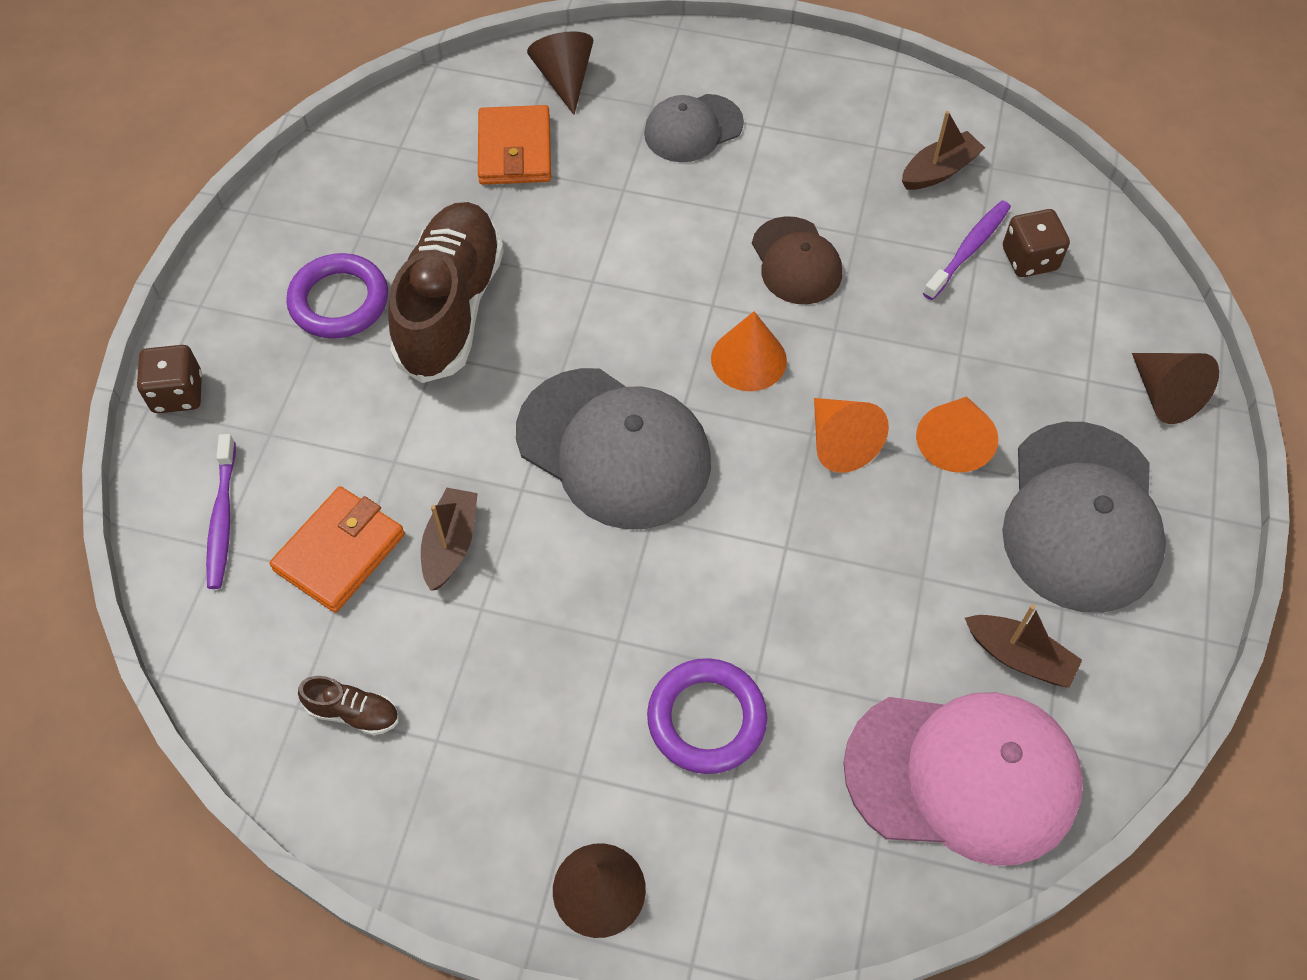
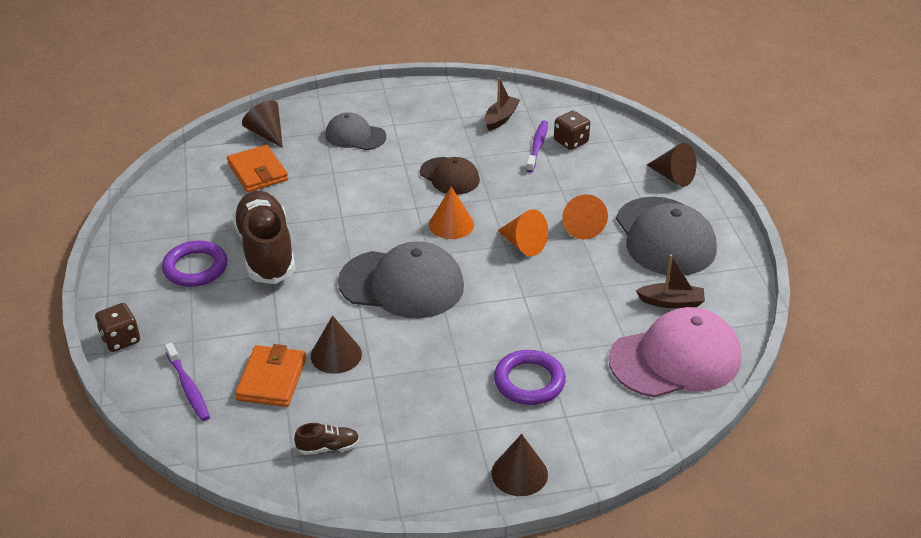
camera: 25 degrees left, 20 degrees down
(451, 544) = (336, 355): brown boat -> brown cone
(693, 128) = (355, 136): grey cap -> grey cap turned 75 degrees clockwise

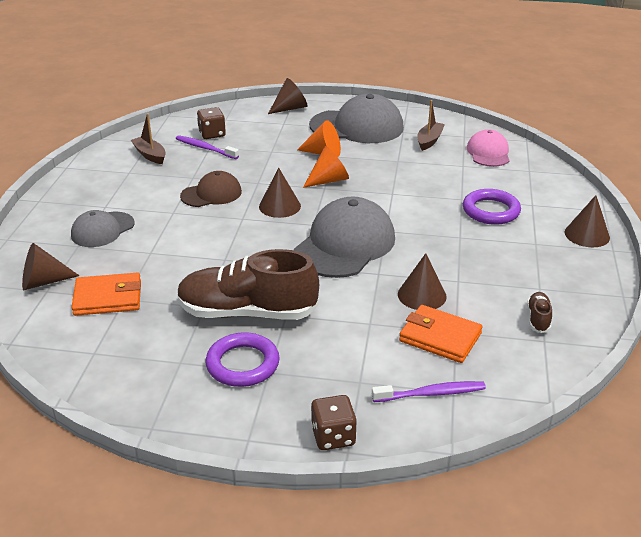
camera: 70 degrees left, 5 degrees down
(451, 224) = (279, 206): orange cone -> brown cone
(675, 359) = (488, 153): pink cap -> pink cap, size x0.57

